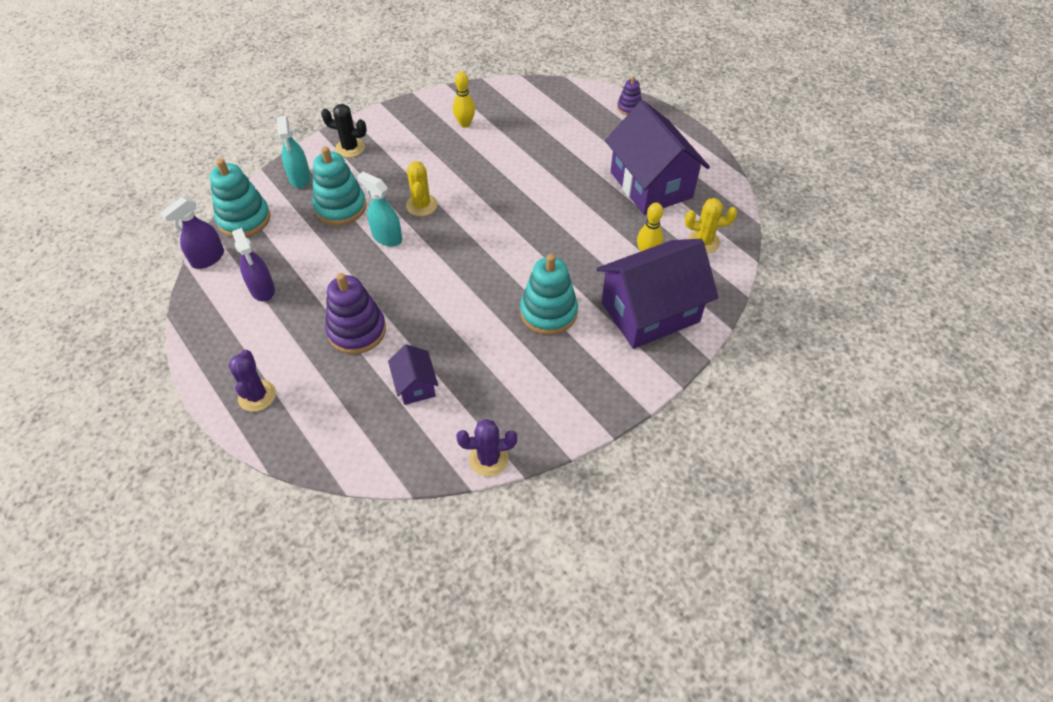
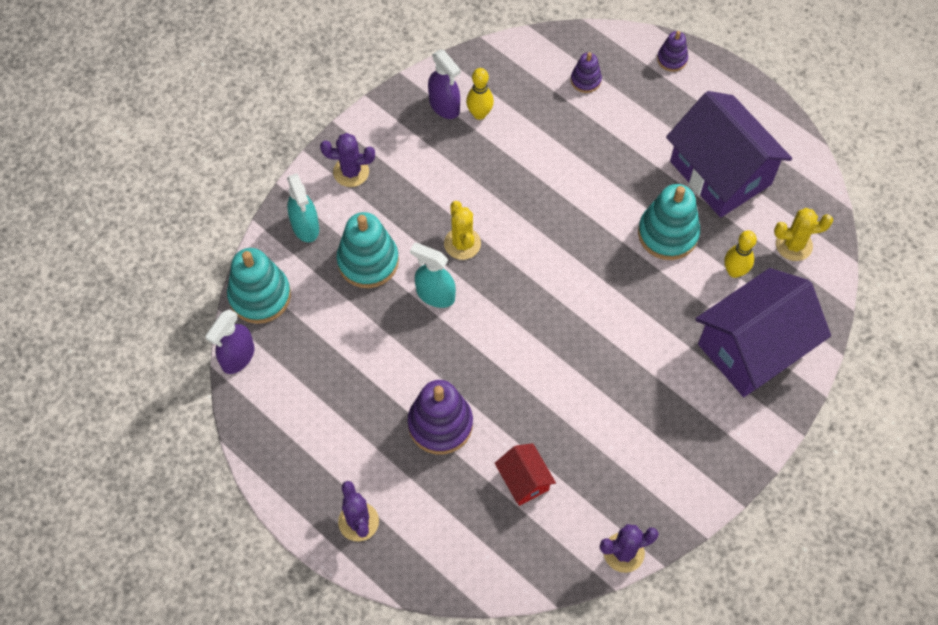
camera: 10 degrees left, 10 degrees up
(262, 289) = (316, 388): purple spray bottle -> purple spray bottle (444, 106)
(350, 148) = (351, 172): black cactus -> purple cactus
(415, 385) = (524, 480): purple house -> red house
(548, 312) = (643, 366): turquoise stacking toy -> turquoise stacking toy (668, 234)
(556, 113) = (585, 80): none -> purple stacking toy

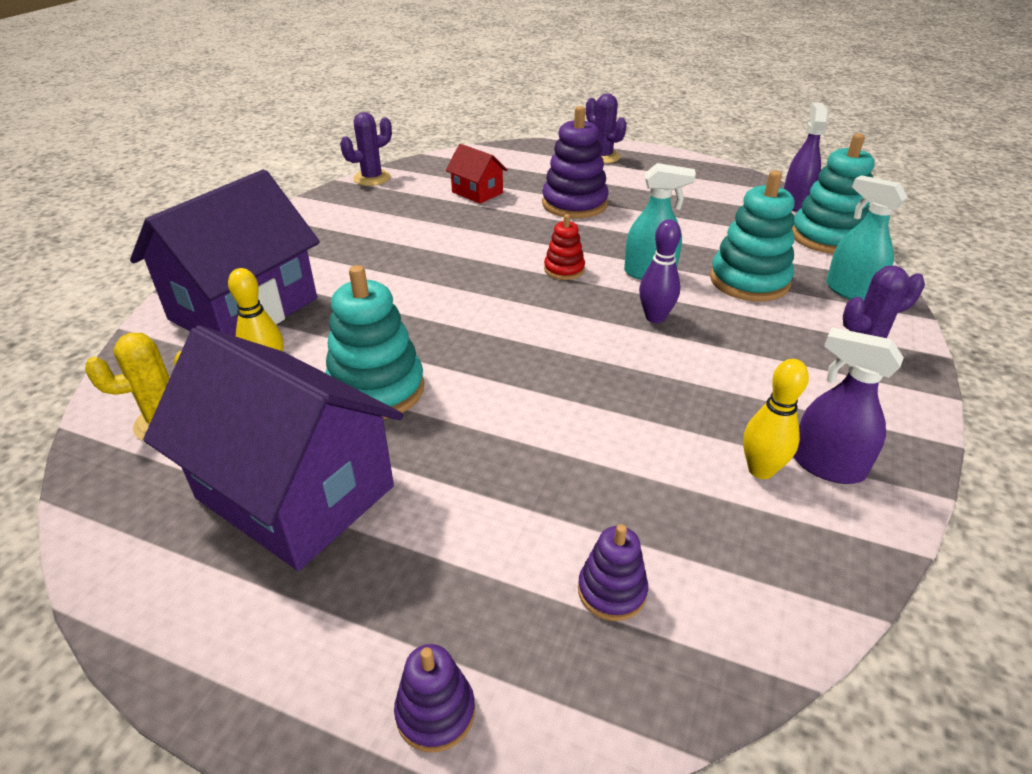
camera: 160 degrees right, 25 degrees down
(462, 243) = (655, 317): yellow cactus -> purple bowling pin
(498, 321) = (564, 269): none -> red stacking toy

